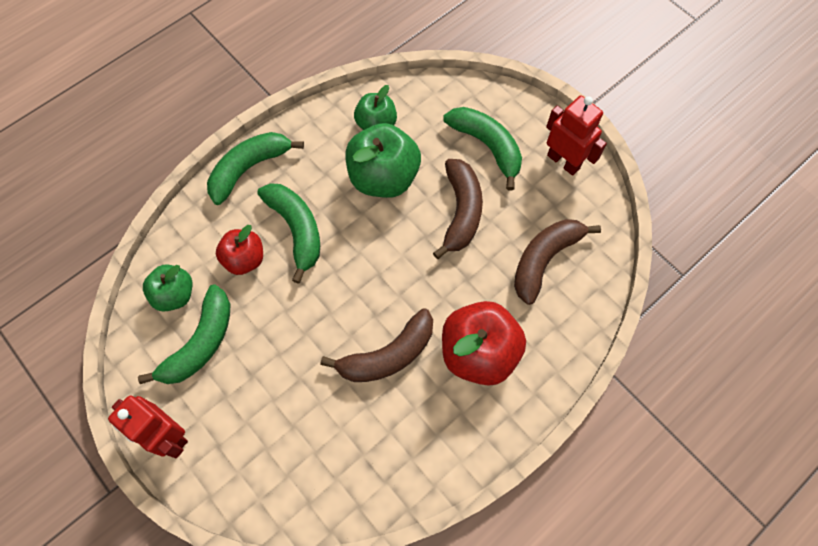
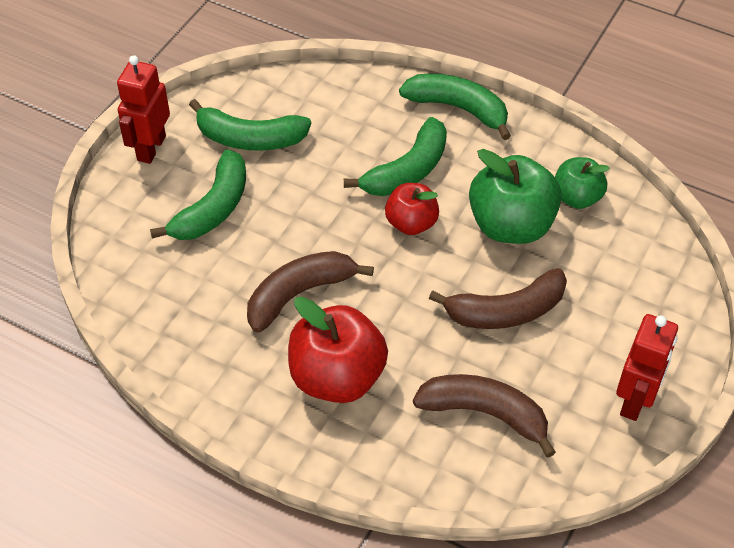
camera: 70 degrees right, 15 degrees down
(174, 295) = (291, 102): green apple -> none
(244, 259) = (353, 140): red apple -> red apple (411, 223)
(388, 355) = (299, 294): brown banana -> brown banana turned 105 degrees clockwise
(487, 146) = (610, 313): green banana -> green banana (213, 208)

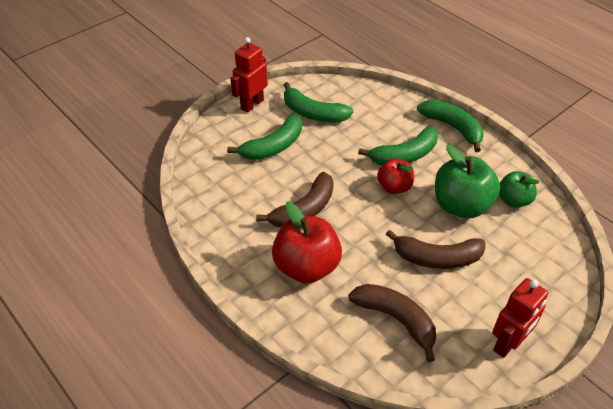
camera: 20 degrees right, 5 degrees down
(299, 294) = (304, 210): brown banana -> brown banana turned 150 degrees clockwise

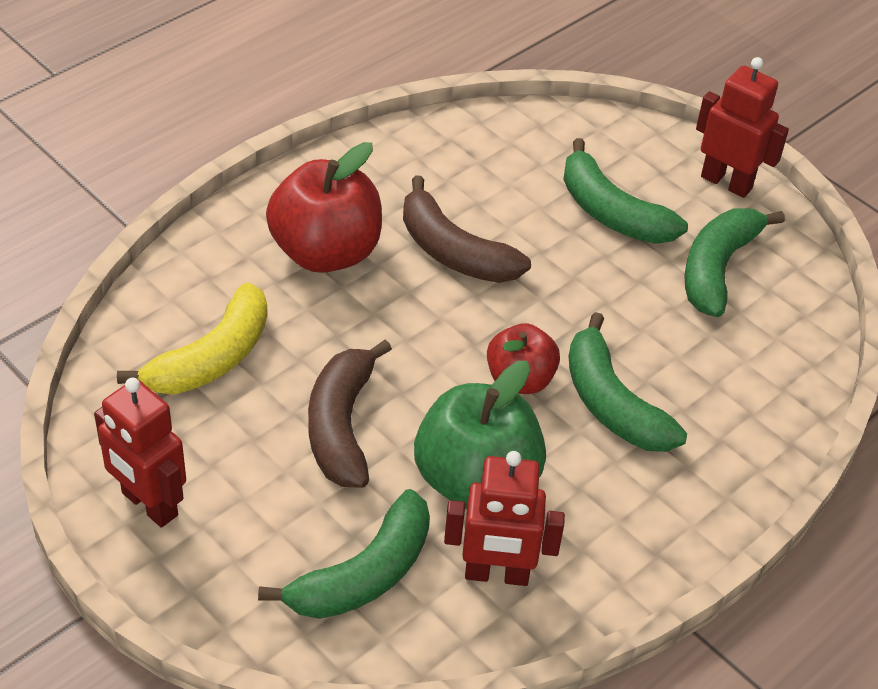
camera: 85 degrees right, 0 degrees up
(396, 319) = (212, 358): brown banana -> yellow banana
(453, 127) = (715, 497): green banana -> green banana (364, 574)
(513, 200) = (496, 574): green apple -> red robot

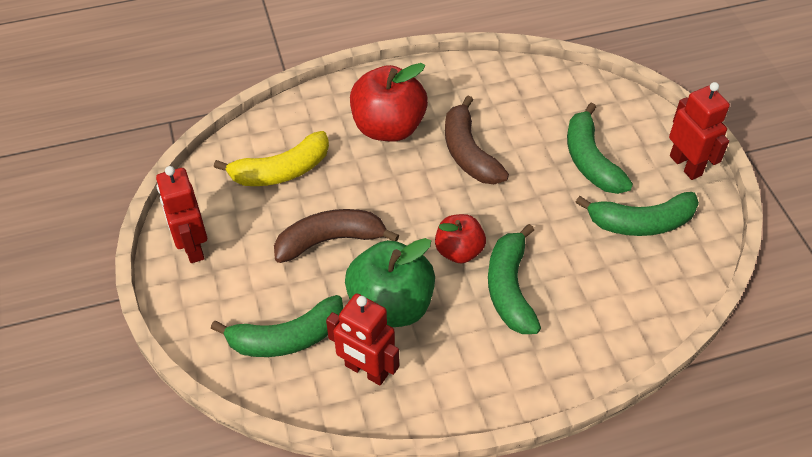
camera: 30 degrees right, 5 degrees up
(341, 426) = (330, 240): brown banana -> brown banana turned 45 degrees clockwise
(717, 268) = (641, 223): green banana -> green banana turned 150 degrees counterclockwise

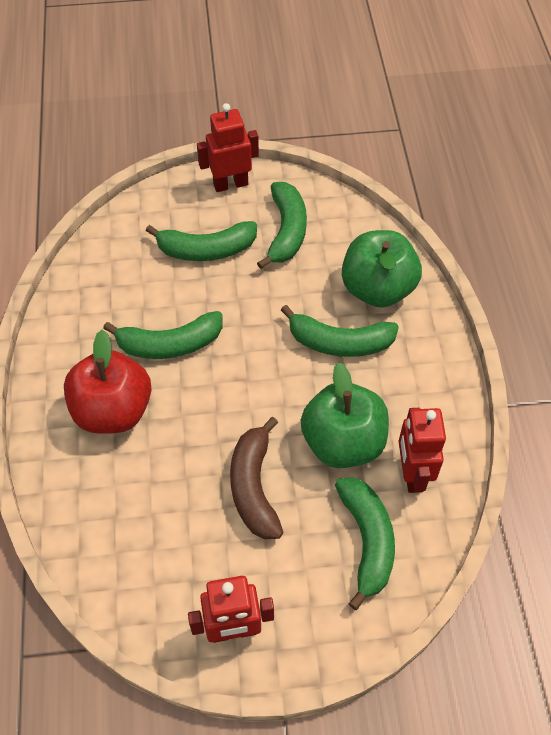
camera: 80 degrees left, 5 degrees up
(281, 171) = (146, 526): yellow banana -> none
(366, 370) = (412, 474): red robot -> red robot turned 135 degrees clockwise
(459, 251) = (290, 374): red apple -> none
(468, 153) = (169, 344): brown banana -> green banana
(592, 316) = (377, 289): none -> green apple

